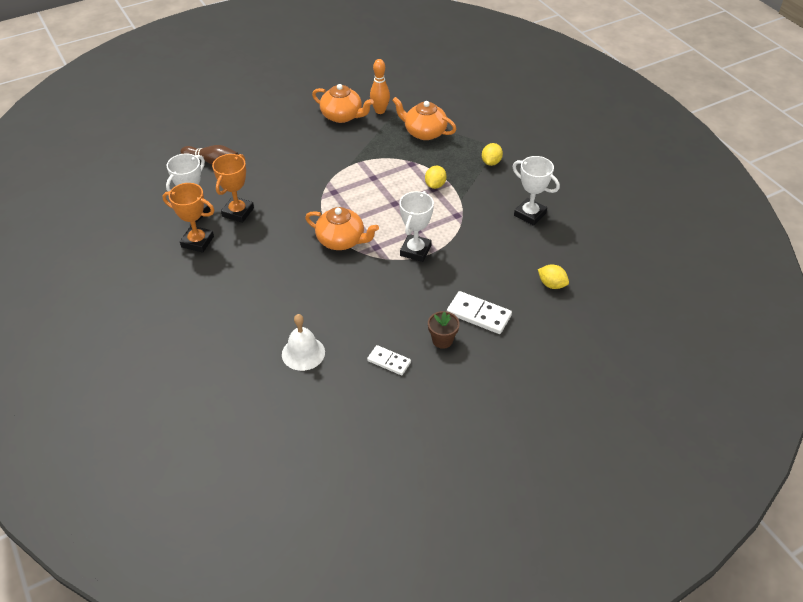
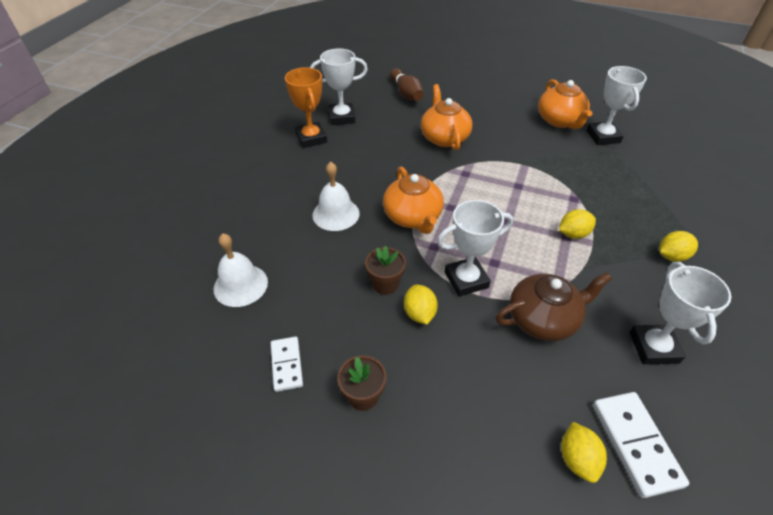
camera: 50 degrees right, 0 degrees up
(238, 212) = (369, 137): orange trophy -> none
(294, 274) = (336, 214): none -> white bell
(379, 286) = (385, 284): none -> brown flower pot
(380, 111) = (603, 137): orange bowling pin -> white trophy
(416, 285) = (419, 313): none -> yellow lemon
(424, 132) = (626, 180): orange teapot -> orange teapot (444, 138)
(473, 240) = (543, 319): none -> brown teapot
(478, 314) = (438, 407): white domino -> white domino (635, 444)

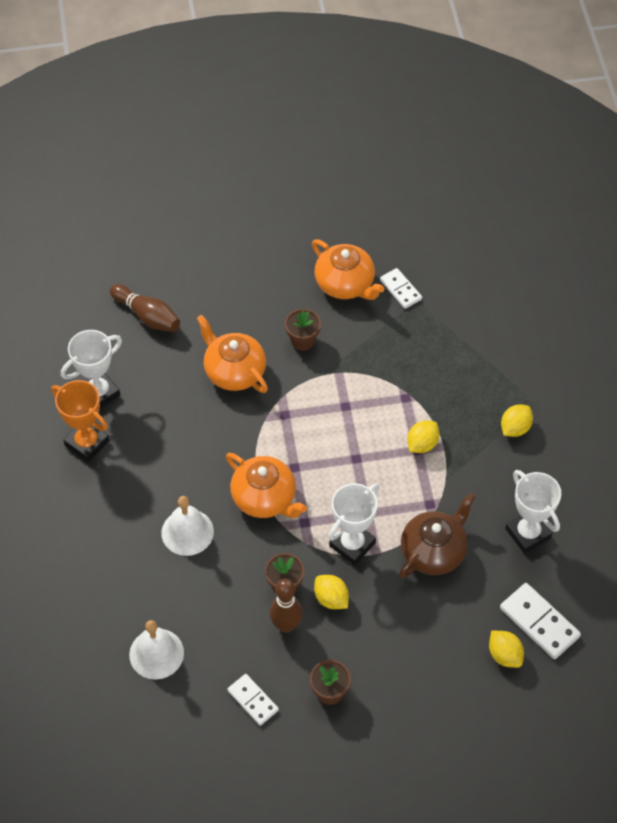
camera: 30 degrees left, 10 degrees up
(364, 315) = (286, 625): none -> brown bowling pin
(507, 139) = (302, 340): none -> brown flower pot
(603, 137) = (400, 290): white trophy -> white domino

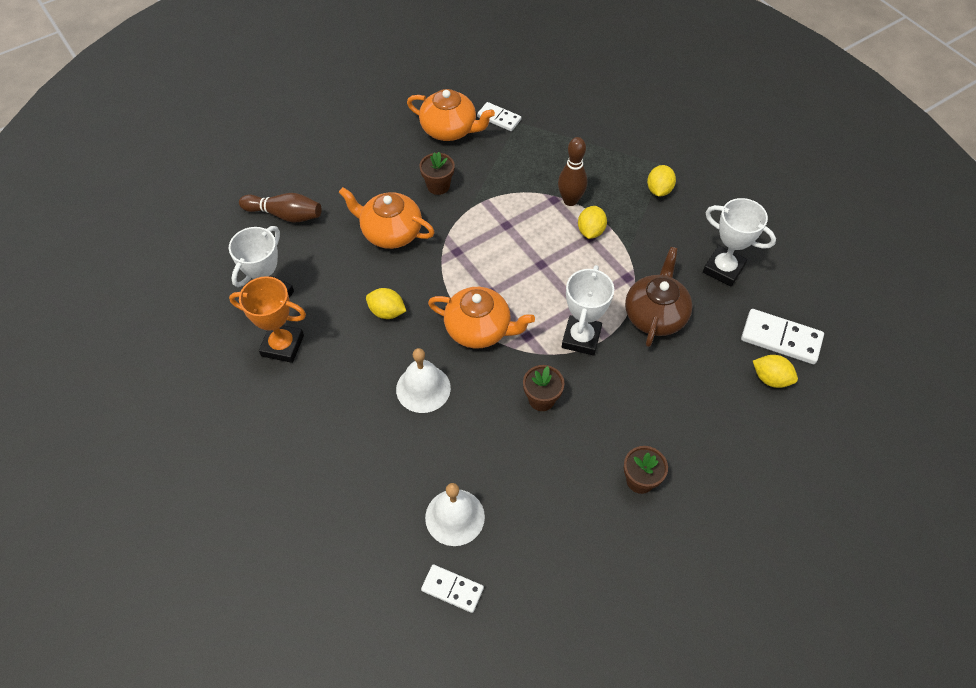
camera: 25 degrees left, 0 degrees up
(253, 700) = (573, 521): white domino -> white domino (452, 589)
(286, 625) = (564, 435): brown bowling pin -> brown bowling pin (570, 200)
(331, 598) = (590, 393): yellow lemon -> yellow lemon (387, 312)

